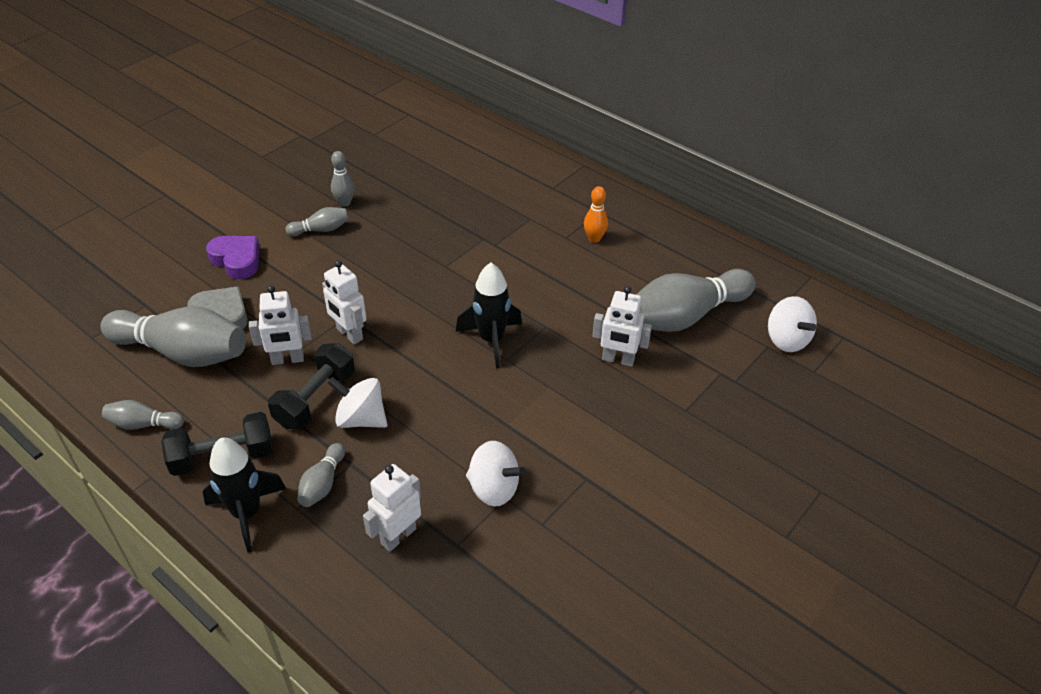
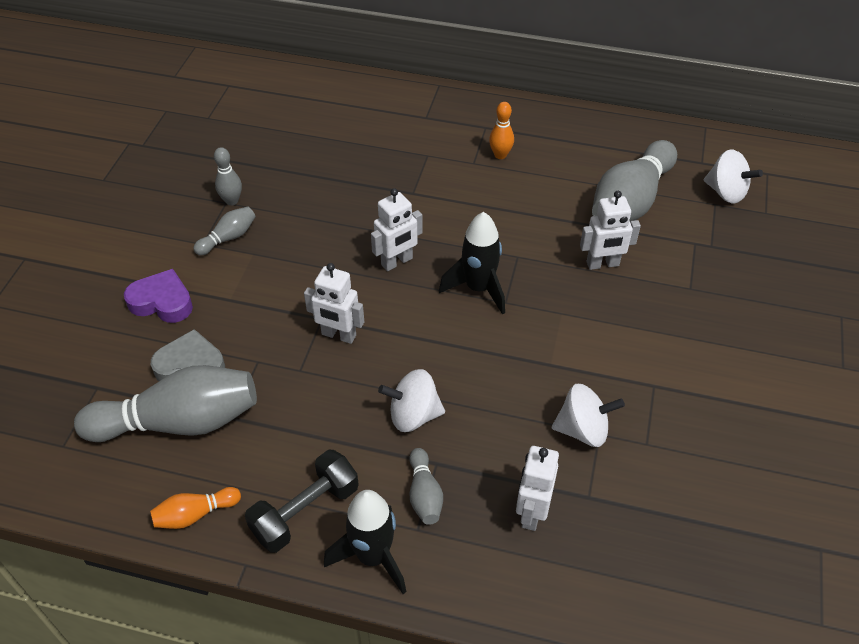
camera: 25 degrees left, 5 degrees up
(143, 424) = (195, 514): grey bowling pin -> orange bowling pin
(287, 360) = (296, 385): white robot -> white robot (397, 262)
(315, 399) = (354, 414): black dumbbell -> none

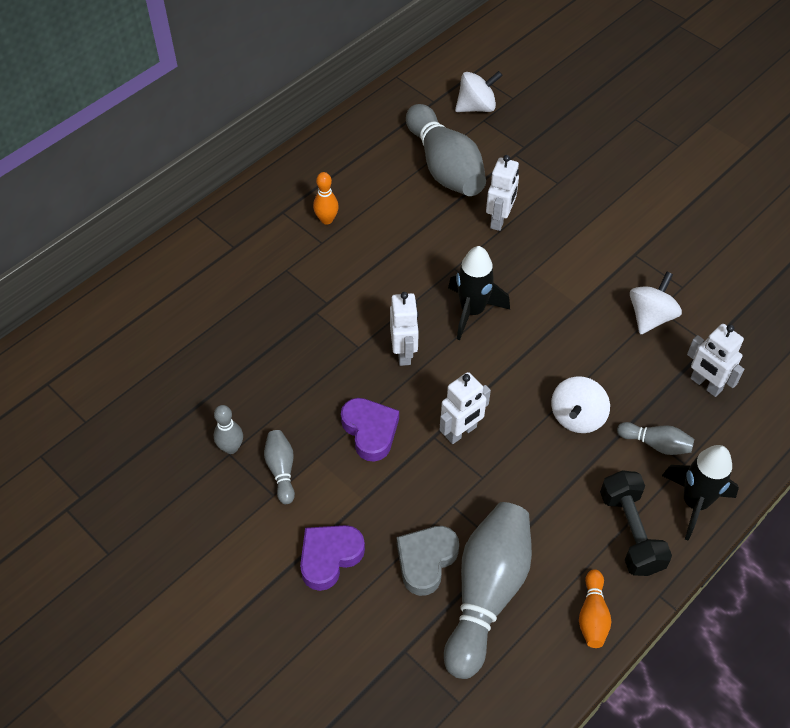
camera: 60 degrees left, 5 degrees up
(300, 275) = (370, 431): none -> purple heart

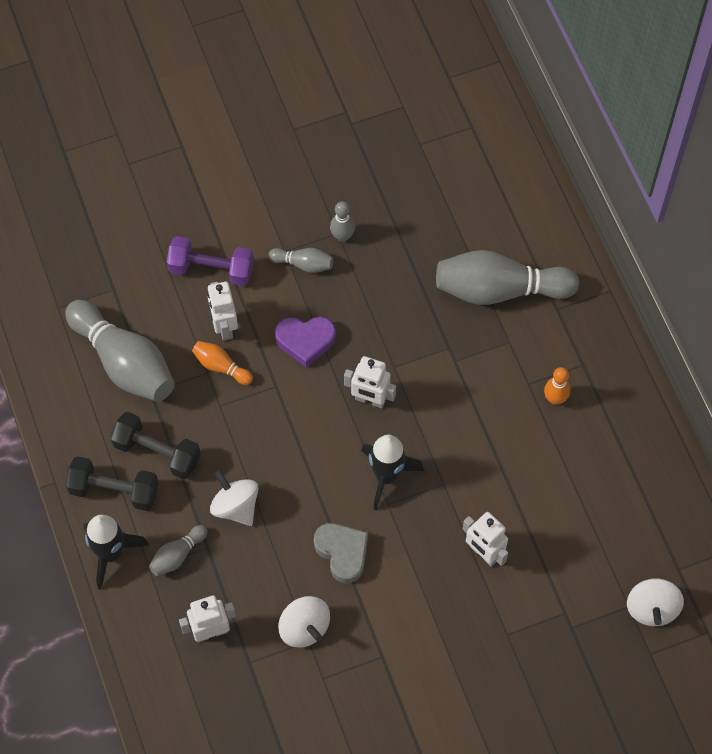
camera: 115 degrees right, 10 degrees up
(329, 557) = (211, 269): purple heart -> purple dumbbell
(426, 561) = (172, 333): grey heart -> grey heart (342, 553)
(445, 167) = (577, 535): grey bowling pin -> grey bowling pin (499, 289)
(461, 432) = (269, 409): white robot -> white robot (224, 327)
(566, 511) = (157, 452): none -> black dumbbell
(592, 615) = (67, 426): orange bowling pin -> orange bowling pin (221, 366)

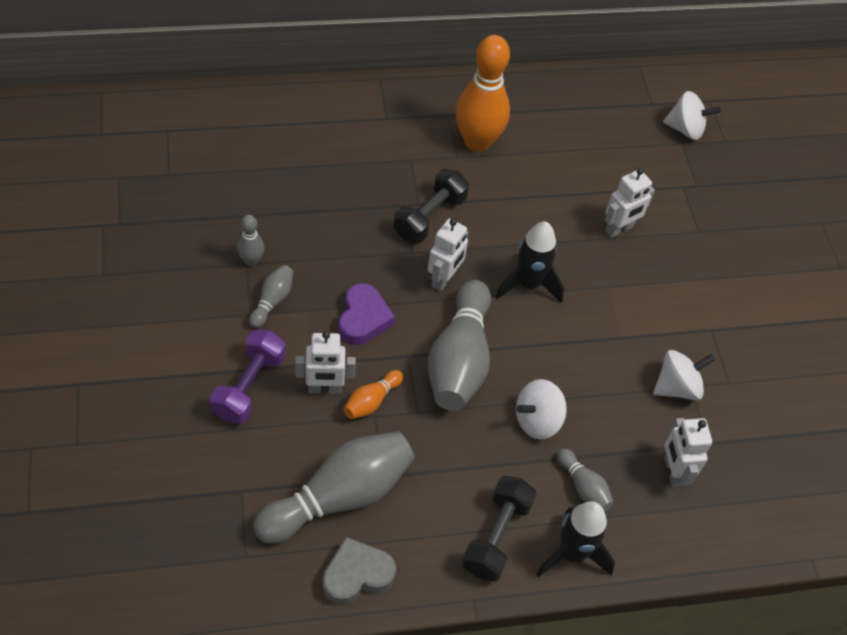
camera: 85 degrees left, 10 degrees down
(157, 452) = (459, 484): black dumbbell -> black dumbbell (429, 217)
(342, 553) = (603, 338): grey heart -> grey heart (357, 575)
(499, 289) = (354, 153): grey bowling pin -> grey bowling pin (459, 360)
(555, 399) = (477, 142): orange bowling pin -> orange bowling pin, size x2.16

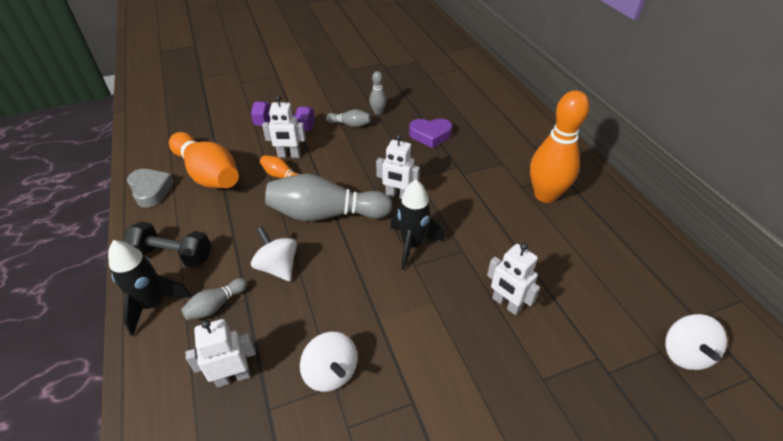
camera: 85 degrees right, 10 degrees down
(324, 388) = (289, 155): white robot -> white robot turned 75 degrees counterclockwise
(339, 497) = (208, 174): grey bowling pin -> orange bowling pin
(363, 319) = (348, 163): purple heart -> purple heart (430, 135)
(429, 217) = (452, 180): black dumbbell -> none

